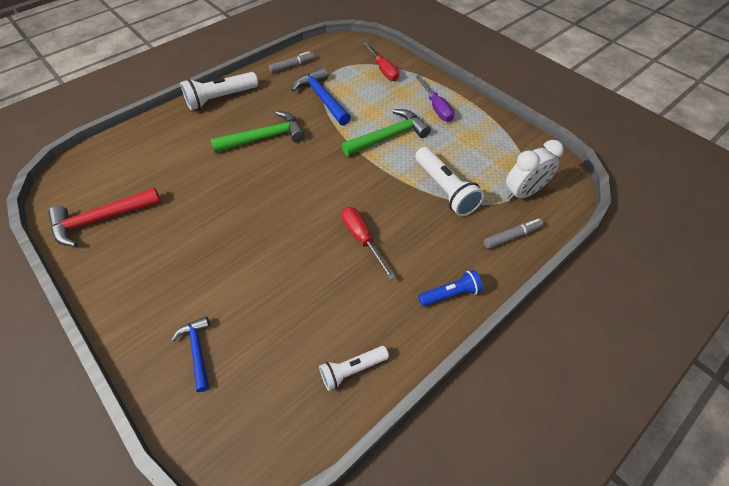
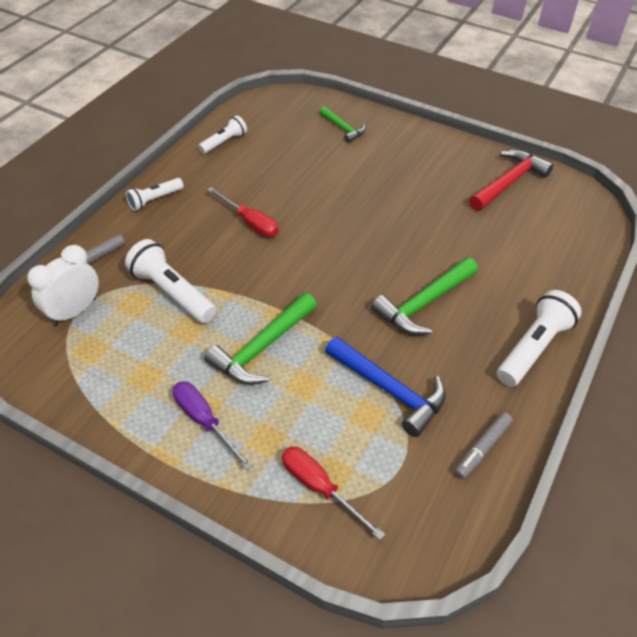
camera: 160 degrees right, 5 degrees down
(197, 350) = (343, 128): blue hammer -> green hammer
(450, 294) = (155, 200): blue flashlight -> white flashlight

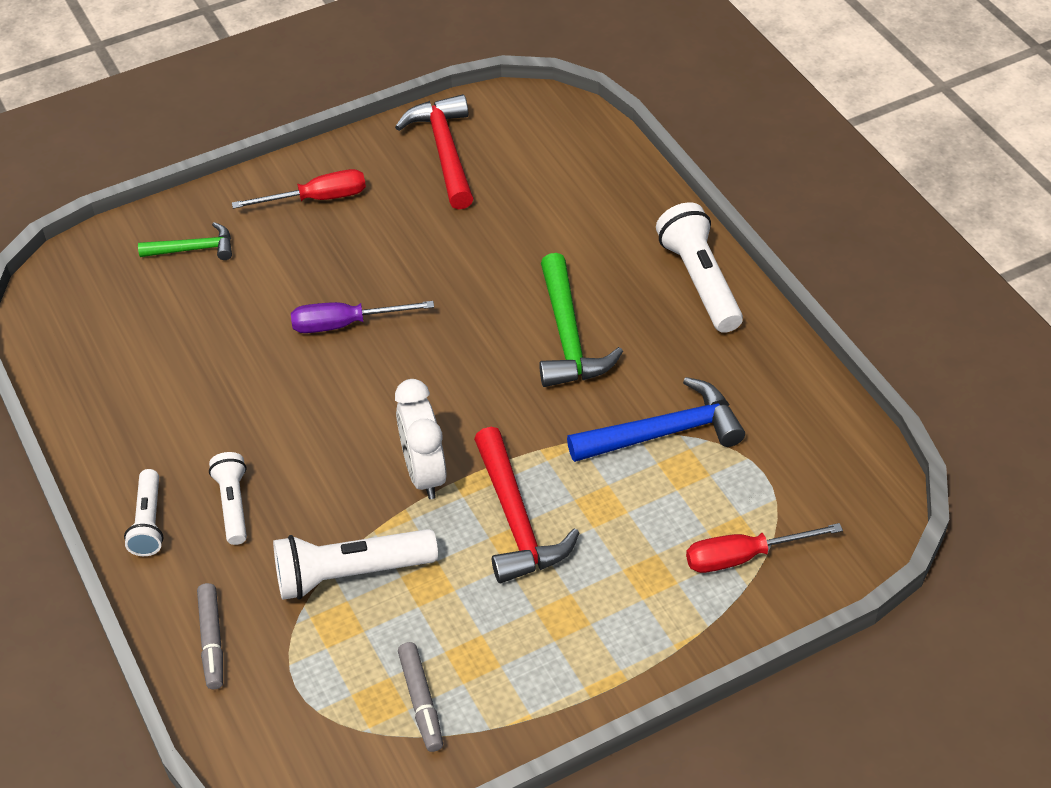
camera: 55 degrees left, 0 degrees up
(74, 311) = (296, 697): white clock -> white clock (424, 473)
(204, 421) = (583, 624): purple screwdriver -> purple screwdriver (345, 324)
(224, 142) = (96, 390): white flashlight -> white flashlight (233, 505)
(250, 222) = (291, 435): red screwdriver -> red screwdriver (317, 199)
(262, 348) = (516, 520): green hammer -> red hammer
(482, 449) = (790, 396): grey marker -> grey marker (421, 701)

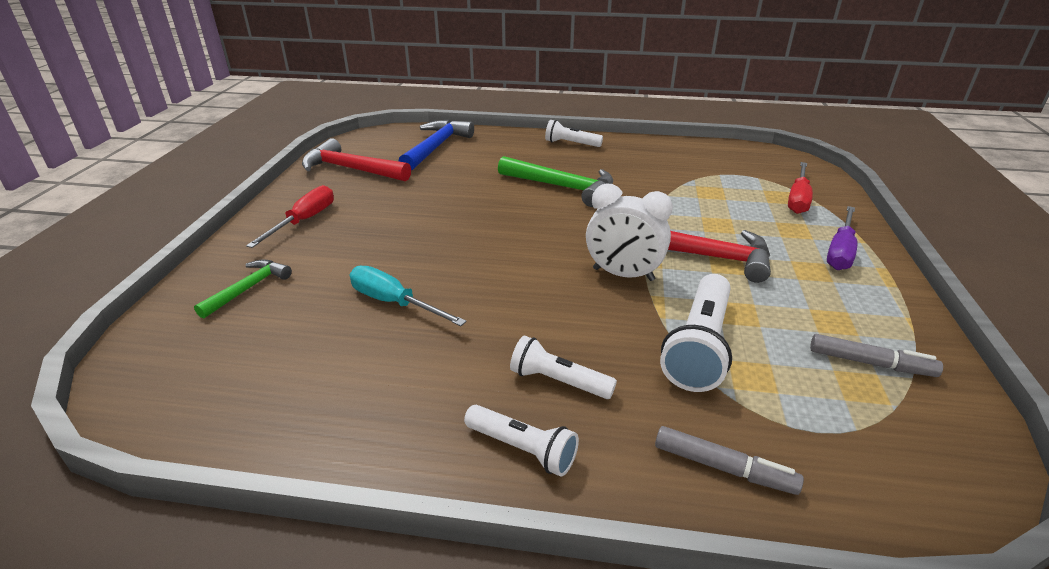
camera: 55 degrees left, 15 degrees down
(249, 347) = (394, 303): none -> turquoise screwdriver
(345, 324) = (437, 253): purple screwdriver -> purple screwdriver (840, 251)
(664, 432) = (675, 187): blue hammer -> blue hammer (436, 147)
(700, 281) = (571, 144): white flashlight -> white flashlight, size x0.61

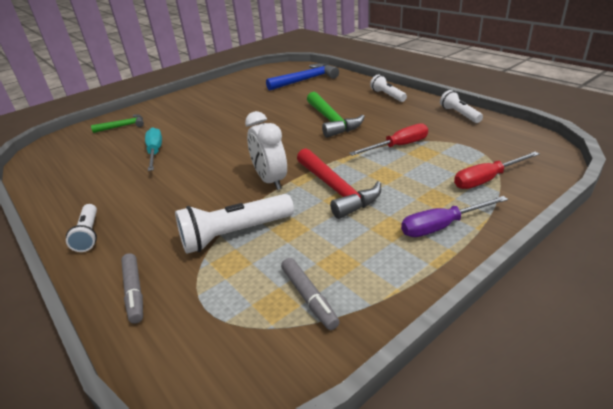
camera: 45 degrees right, 0 degrees up
(304, 221) = (187, 103): red screwdriver -> red screwdriver (398, 146)
(351, 169) = (246, 83): red hammer -> none
(558, 381) = (148, 216): white flashlight -> white flashlight (459, 114)

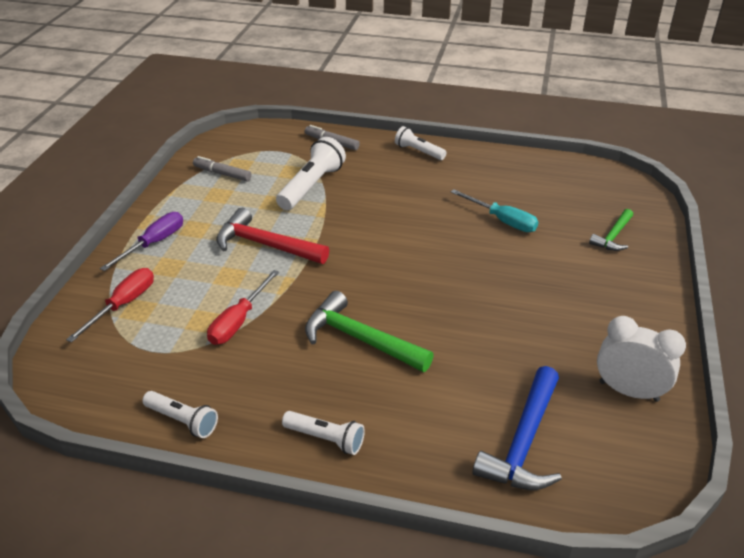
camera: 140 degrees right, 5 degrees up
(270, 180) = (337, 233): white clock -> white clock (628, 391)

